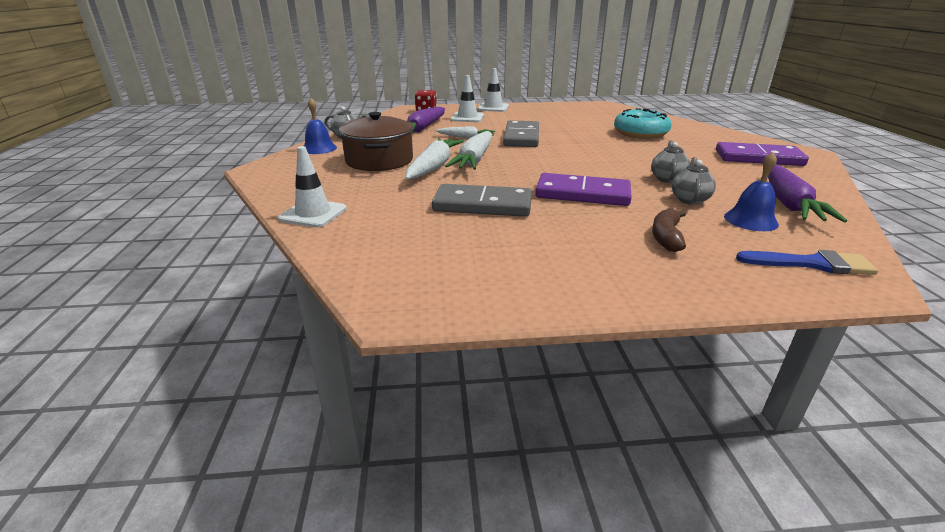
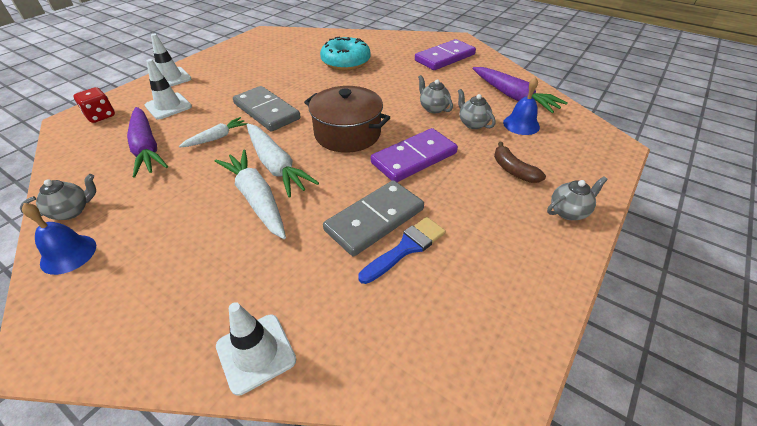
camera: 50 degrees left, 15 degrees up
(379, 160) = (185, 225): brown pot -> brown pot (347, 133)
(667, 282) = (568, 212): none -> grey teapot
(812, 264) = (586, 145): blue brush -> blue brush (406, 248)

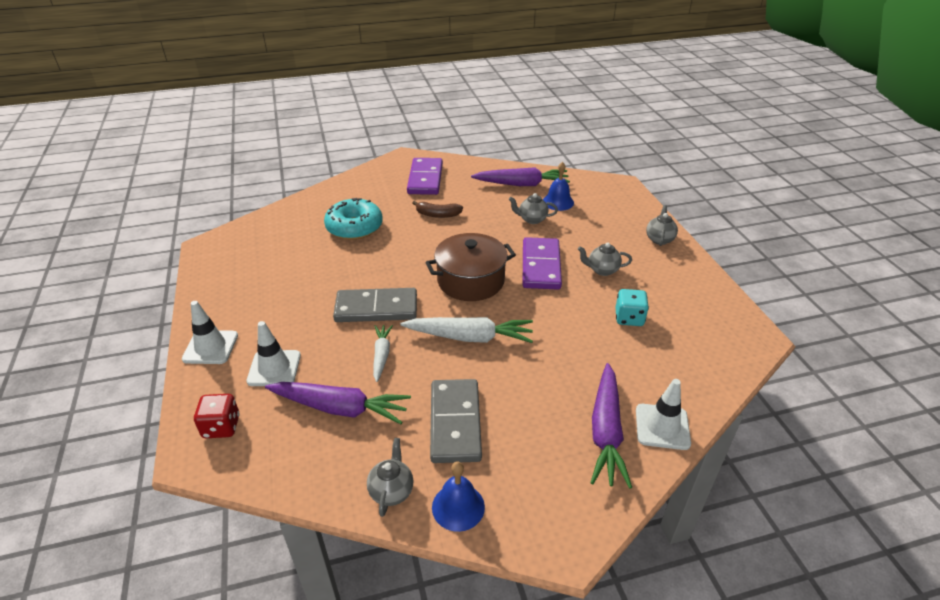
camera: 50 degrees left, 5 degrees down
(217, 308) = (606, 431): none -> purple carrot
(256, 199) = (502, 365): white carrot -> none
(375, 220) = (589, 318): grey domino -> grey domino (455, 423)
(406, 248) = (629, 318): blue brush -> turquoise dice
(433, 108) = (490, 224): grey teapot -> grey teapot (602, 270)
(513, 170) = (601, 234): brown banana -> brown banana (437, 215)

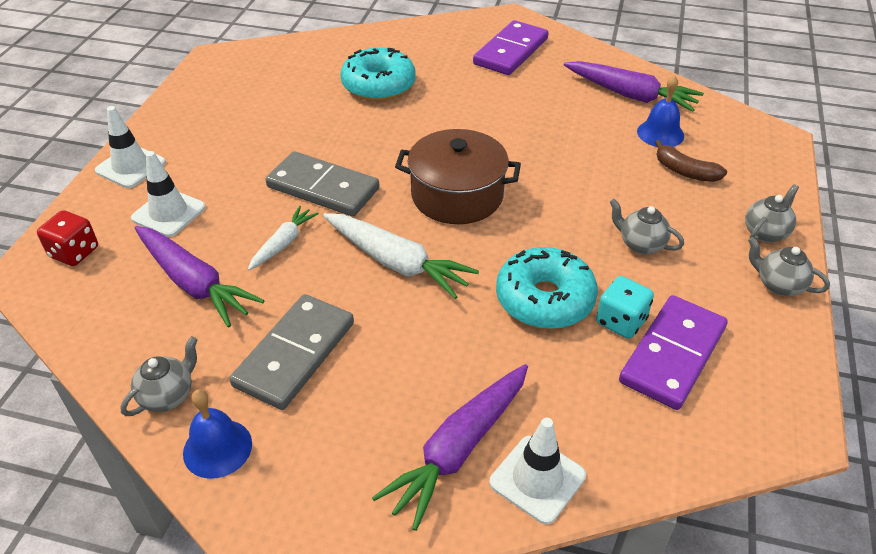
camera: 30 degrees right, 5 degrees up
(437, 215) = (487, 101): brown banana -> brown banana (685, 171)
(532, 219) = (603, 145): grey teapot -> grey teapot (778, 285)
(540, 266) = (561, 209): purple domino -> purple domino (672, 354)
(577, 323) = (544, 299): none -> turquoise donut

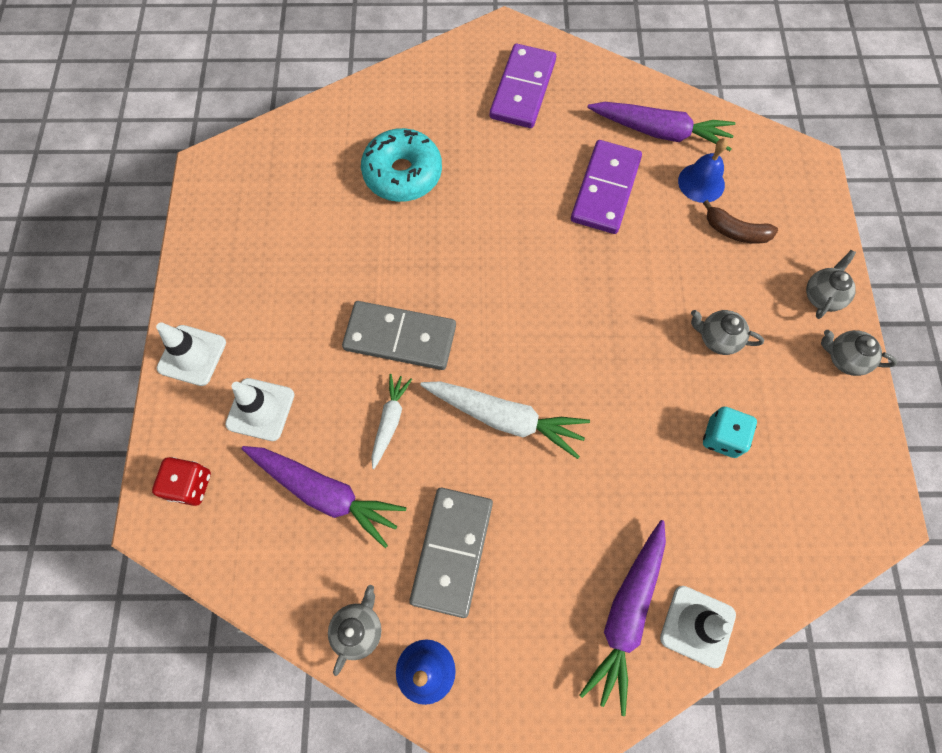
camera: 15 degrees left, 25 degrees up
(457, 195) = (533, 316): brown pot -> none
(544, 299) = (650, 428): turquoise donut -> none
(672, 354) = (773, 463): purple domino -> purple domino (605, 189)

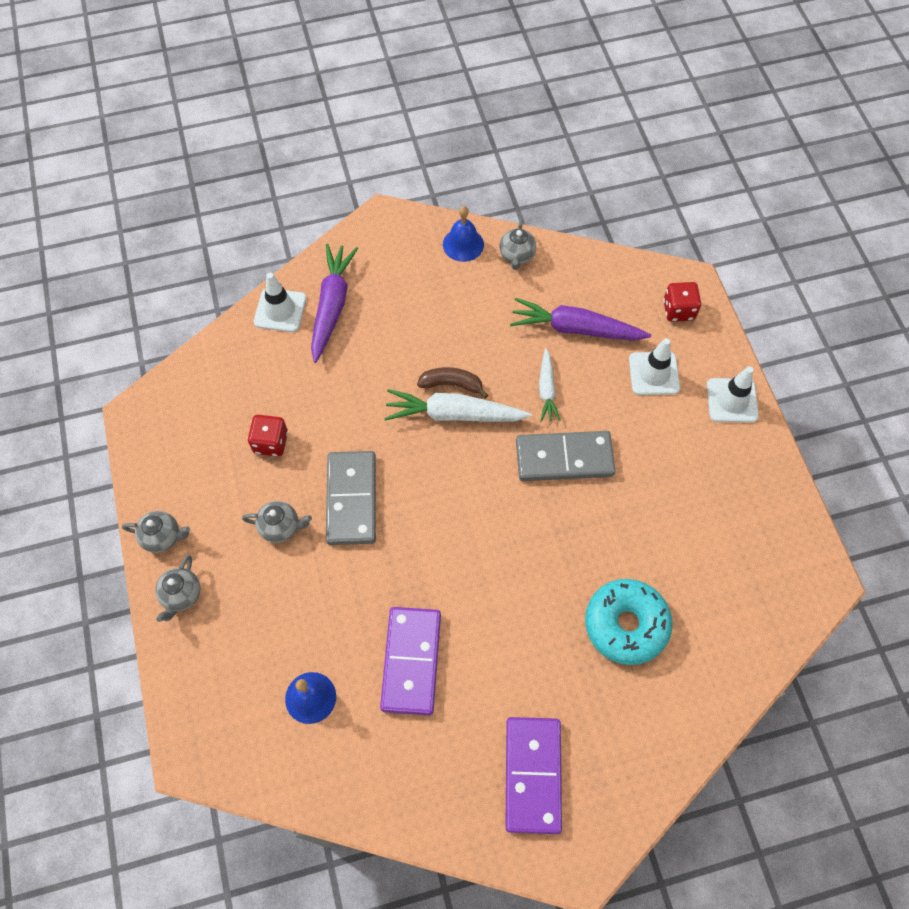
camera: 165 degrees right, 5 degrees down
(452, 551) = (467, 314): grey domino -> grey domino (351, 499)
(660, 132) = (363, 755): purple carrot -> none
(722, 437) = (271, 442): turquoise dice -> red dice
(735, 231) = (270, 646): brown banana -> brown banana (452, 384)

